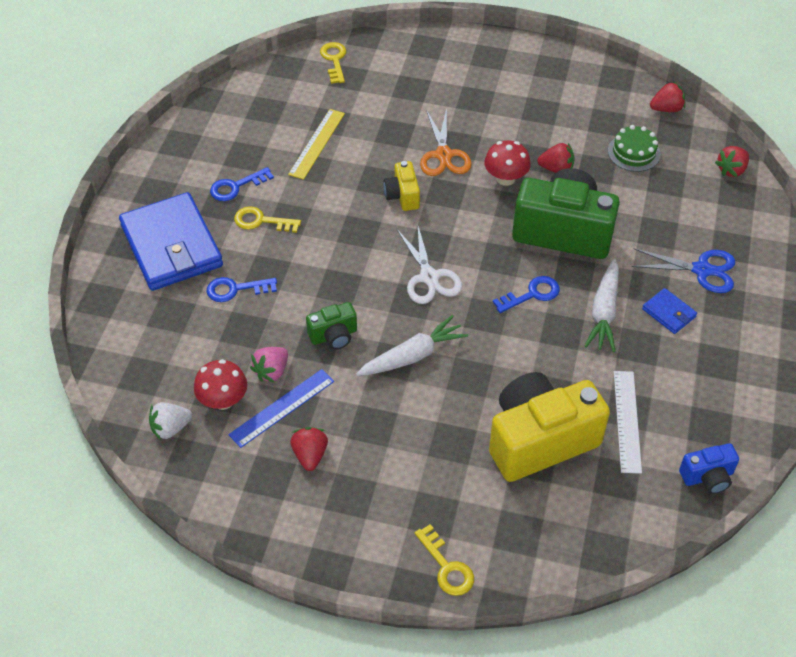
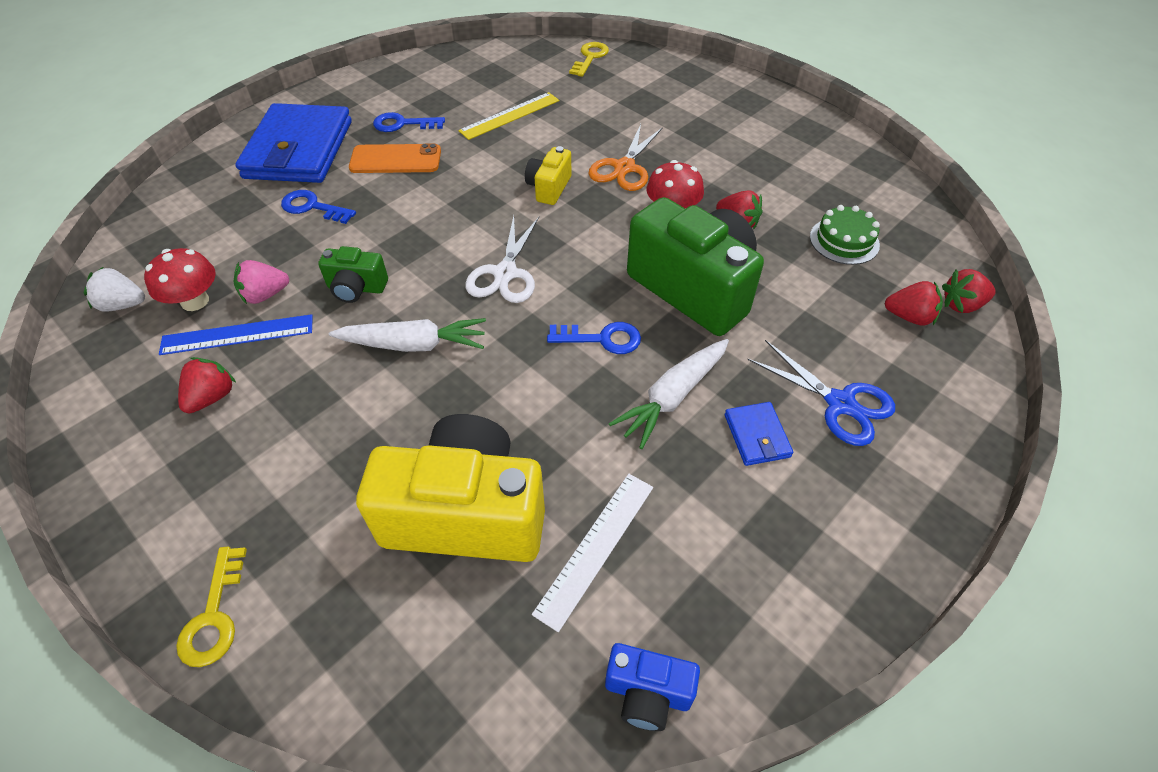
camera: 30 degrees right, 0 degrees up
(261, 221) = (395, 159): yellow key -> orange phone
(666, 109) = (918, 212): red strawberry -> red strawberry (909, 317)

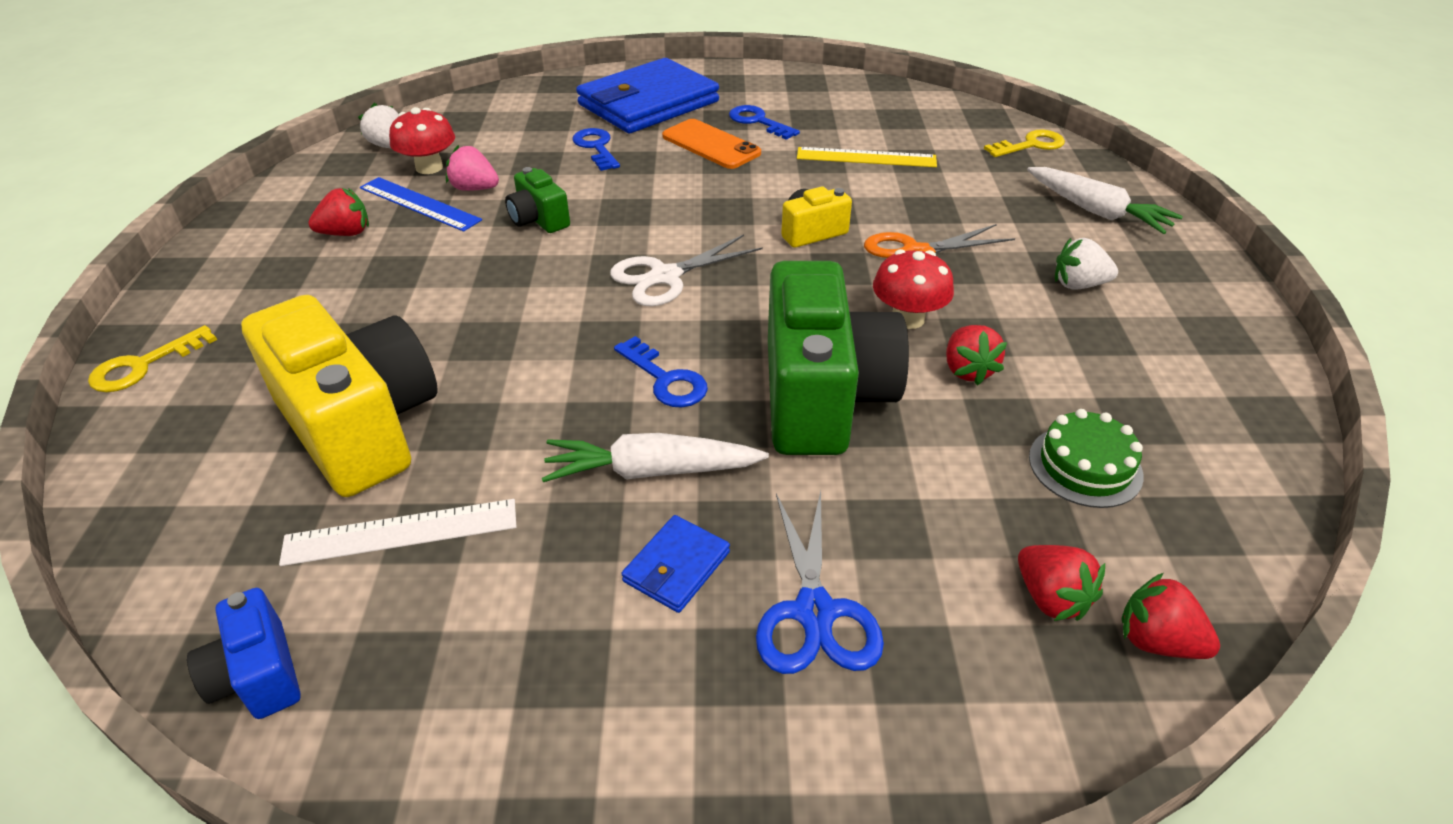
camera: 45 degrees right, 10 degrees down
(414, 344) = (515, 284): white carrot -> white carrot (1097, 211)
(722, 139) = (1078, 285): none -> white strawberry

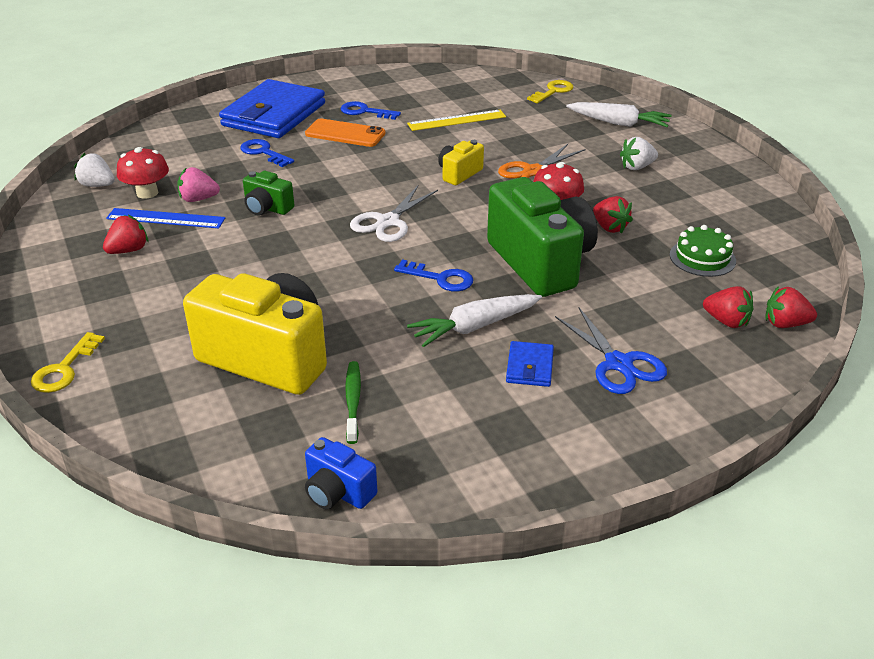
camera: 25 degrees left, 5 degrees down
(401, 532) = (353, 401): white ruler -> green toothbrush

